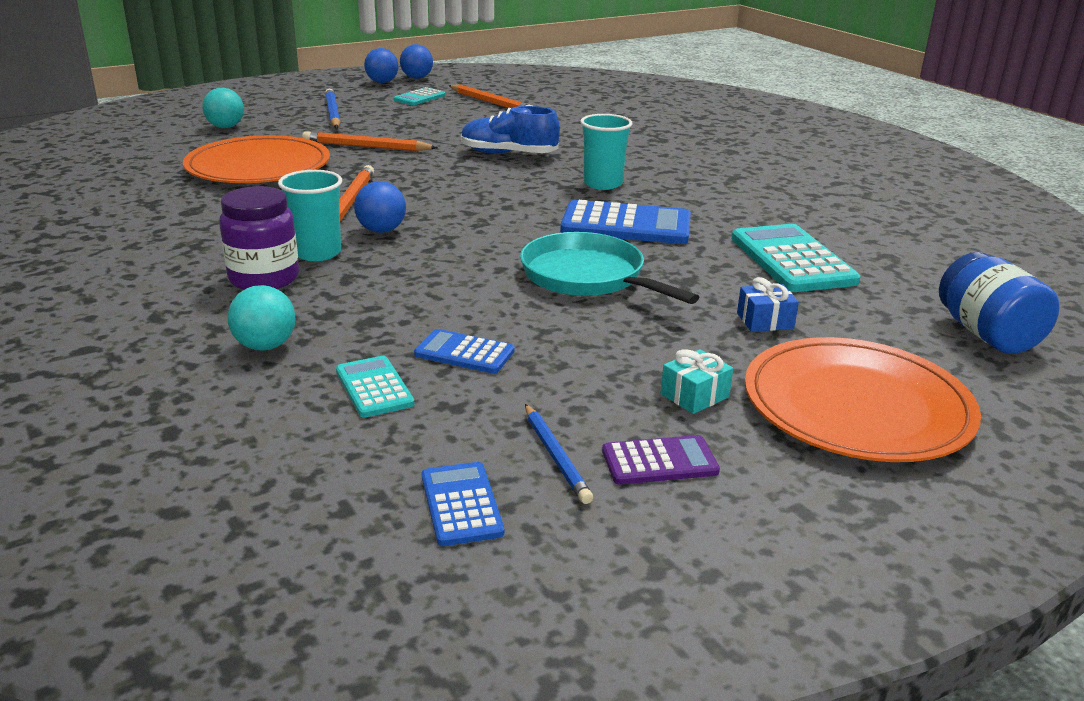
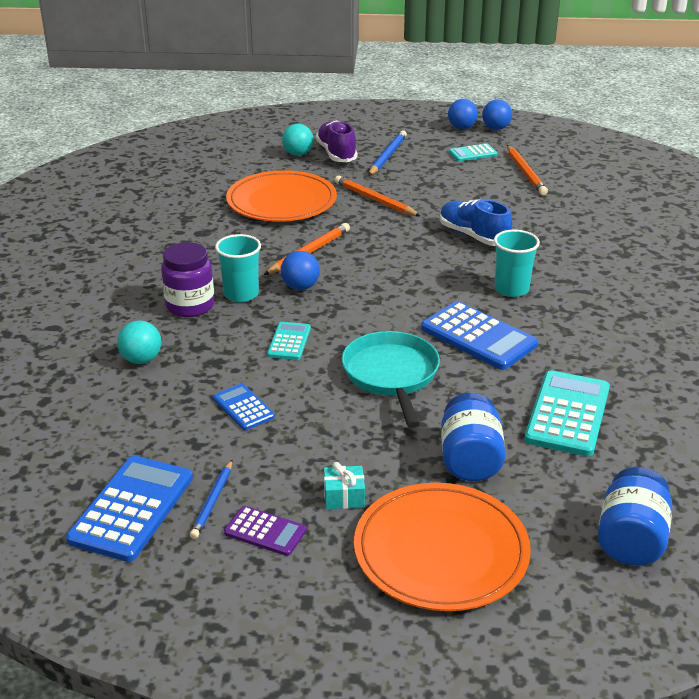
camera: 35 degrees right, 5 degrees up
(272, 120) = (336, 154): none -> purple shoe
(374, 387) = (168, 413): turquoise calculator -> turquoise calculator (289, 341)
(461, 504) = (132, 508): blue calculator -> blue calculator, size x1.82
(765, 321) = (470, 459): blue gift -> blue jar

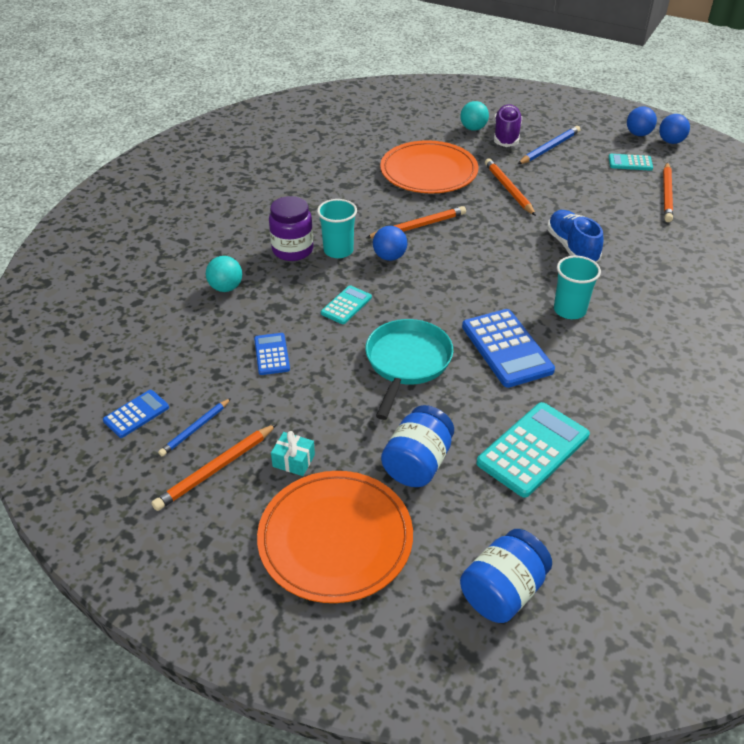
camera: 25 degrees right, 10 degrees up
(132, 508) = (136, 414): blue calculator -> blue calculator, size x0.55
(265, 531) = (215, 469): purple calculator -> orange pencil

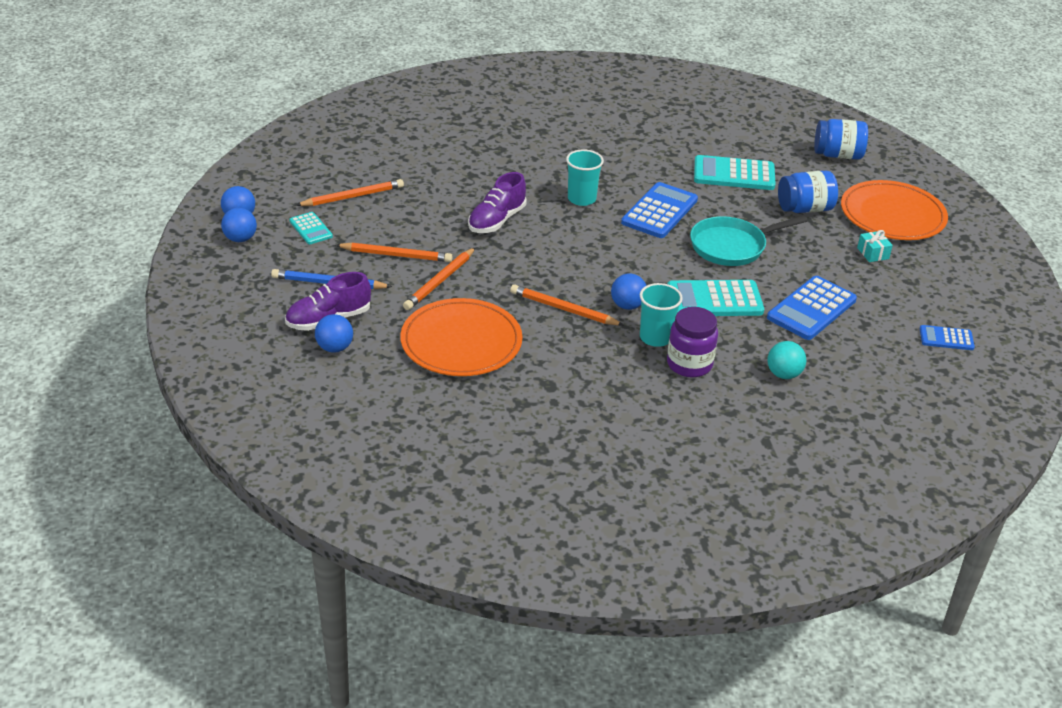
camera: 130 degrees left, 5 degrees down
(195, 429) = (915, 305): blue pencil -> none
(215, 469) = (925, 279): orange pencil -> orange pencil (396, 255)
(271, 354) = (811, 309): blue calculator -> blue calculator, size x1.82
(346, 305) = (714, 300): turquoise calculator -> turquoise calculator, size x1.82
(473, 128) = (335, 348): turquoise ball -> blue ball
(572, 247) = (496, 220): blue shoe -> purple shoe

